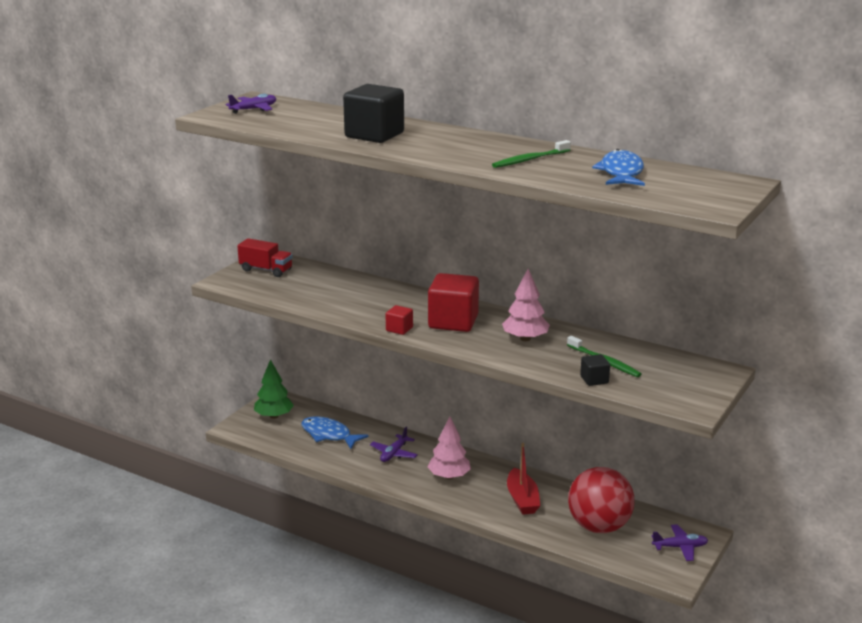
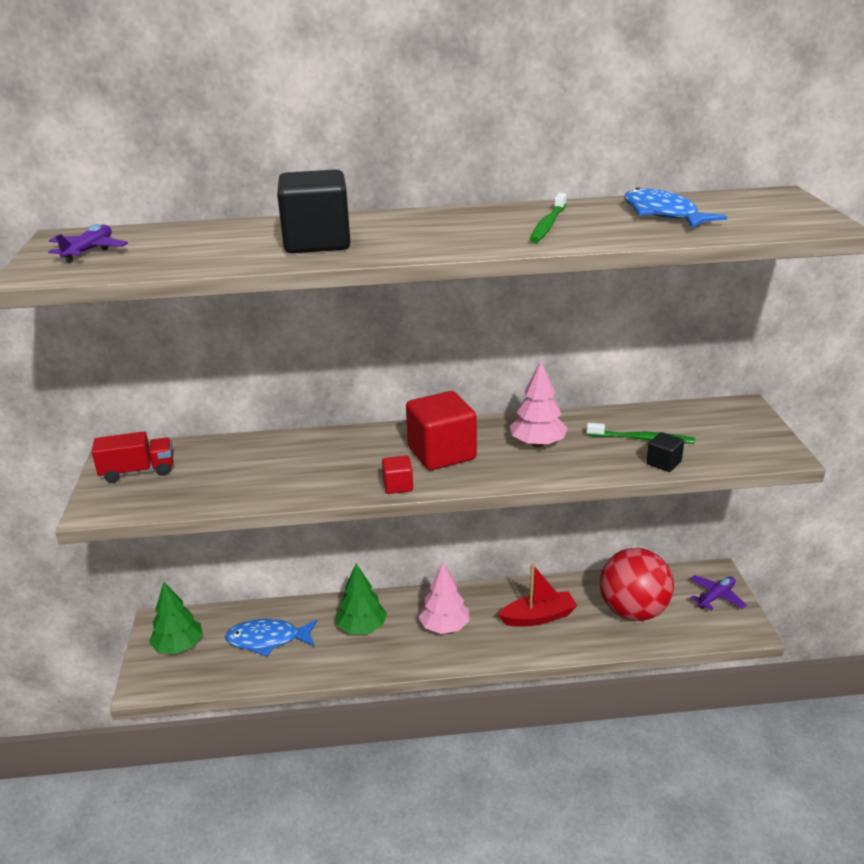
camera: 35 degrees left, 5 degrees up
(394, 453) = (362, 628): purple plane -> green tree
(522, 499) = (538, 617): red boat -> red boat turned 60 degrees counterclockwise

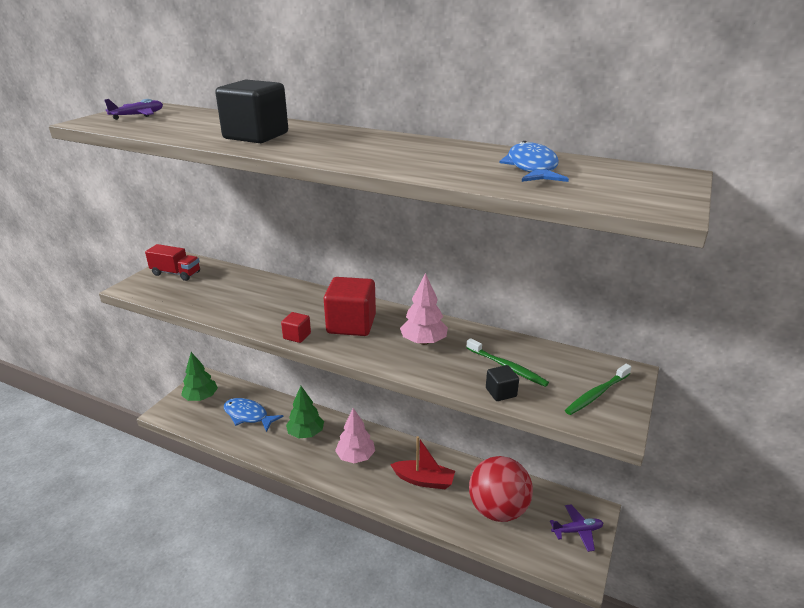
camera: 30 degrees right, 0 degrees up
(548, 225) = (425, 156): green toothbrush -> green toothbrush (596, 394)

